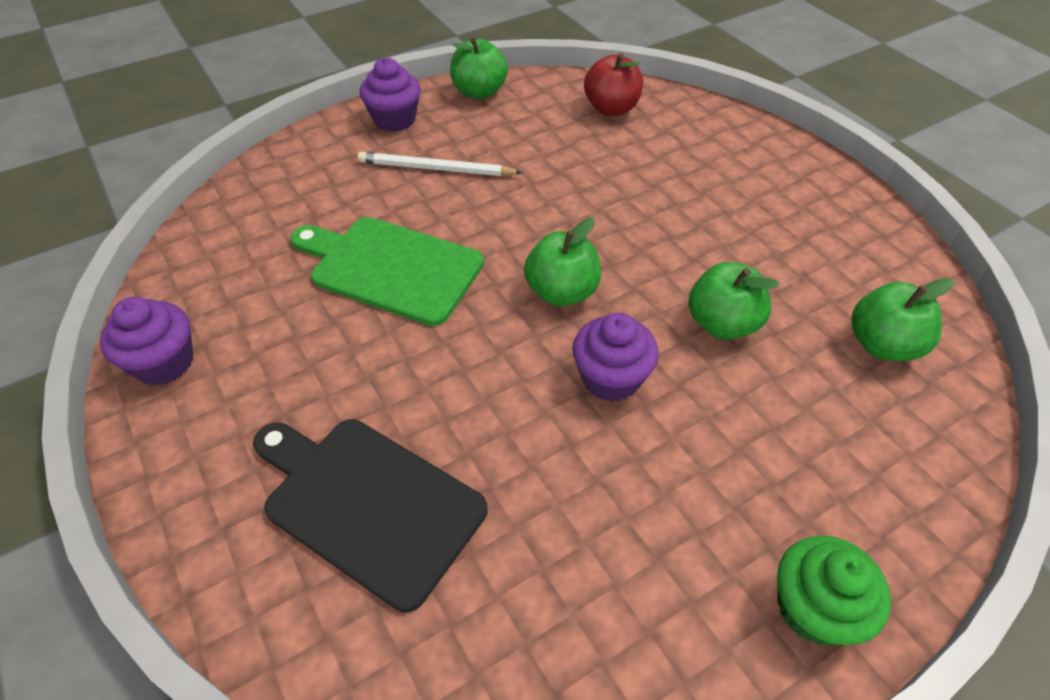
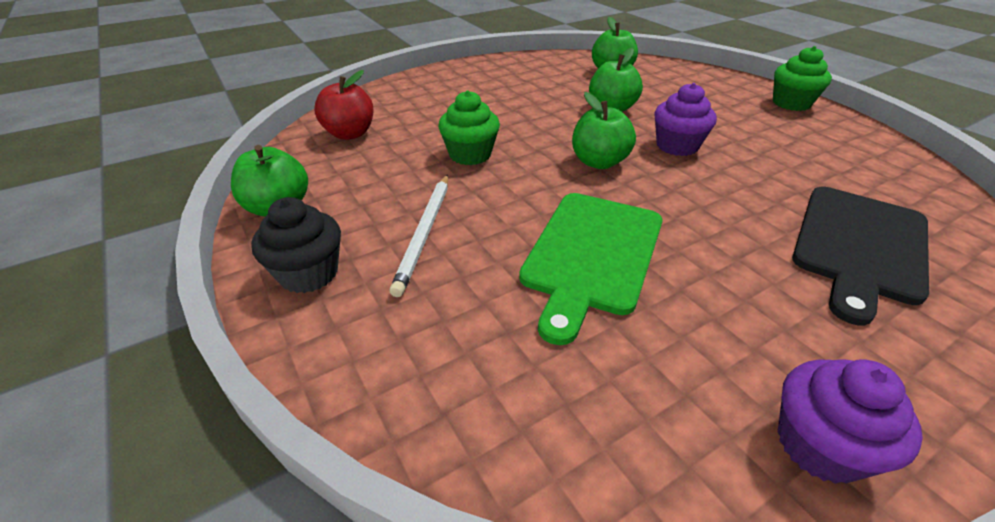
camera: 90 degrees left, 10 degrees down
(395, 119) = (309, 273): purple cupcake -> black cupcake
(573, 190) = (470, 154): none -> green cupcake

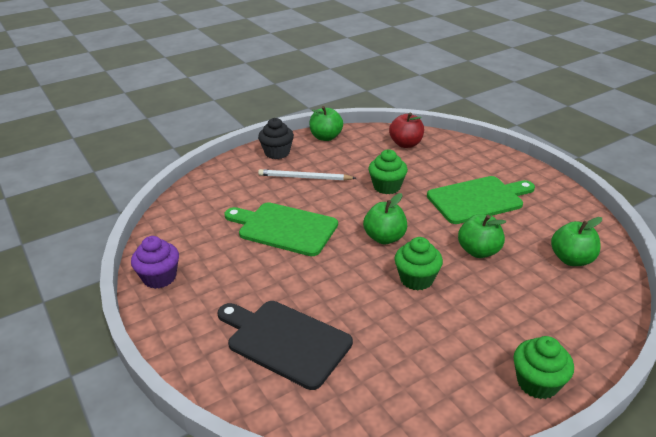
camera: 90 degrees right, 5 degrees down
(508, 100) = (478, 199): none -> green cutting board
(677, 146) = (416, 279): purple cupcake -> green cupcake

